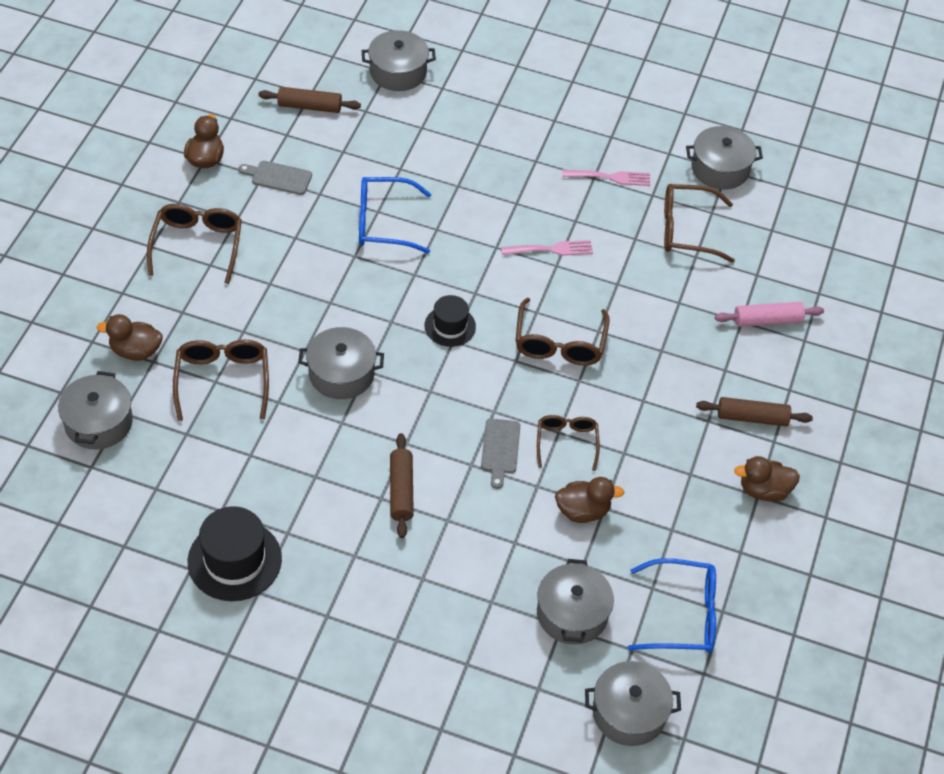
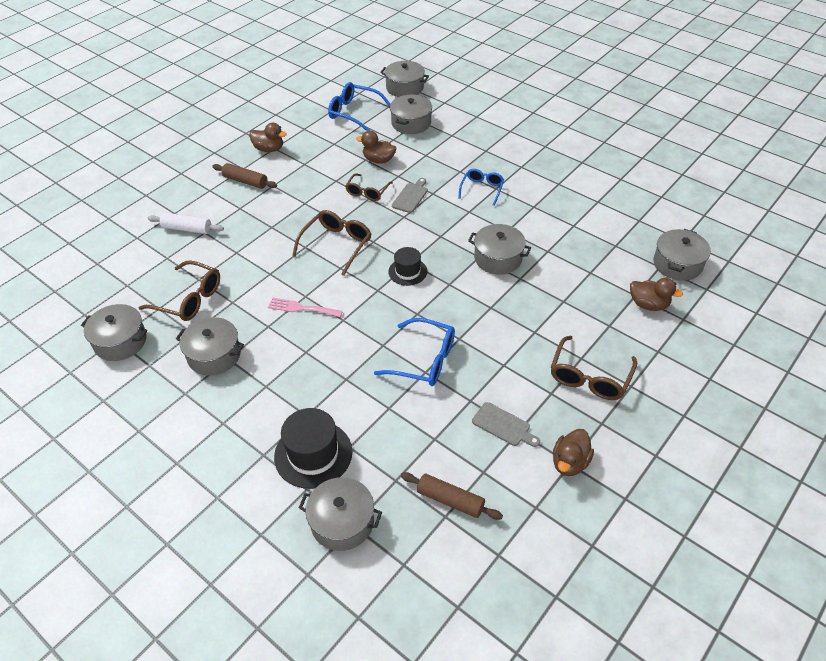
camera: 155 degrees left, 5 degrees down
(222, 380) = (585, 271): brown glasses -> none
(234, 560) = (593, 177): black hat -> black hat (313, 454)
(401, 490) = (482, 189): brown rolling pin -> blue glasses
(610, 177) = (214, 355): pink fork -> grey pot
(767, 320) = (187, 229): pink rolling pin -> white rolling pin

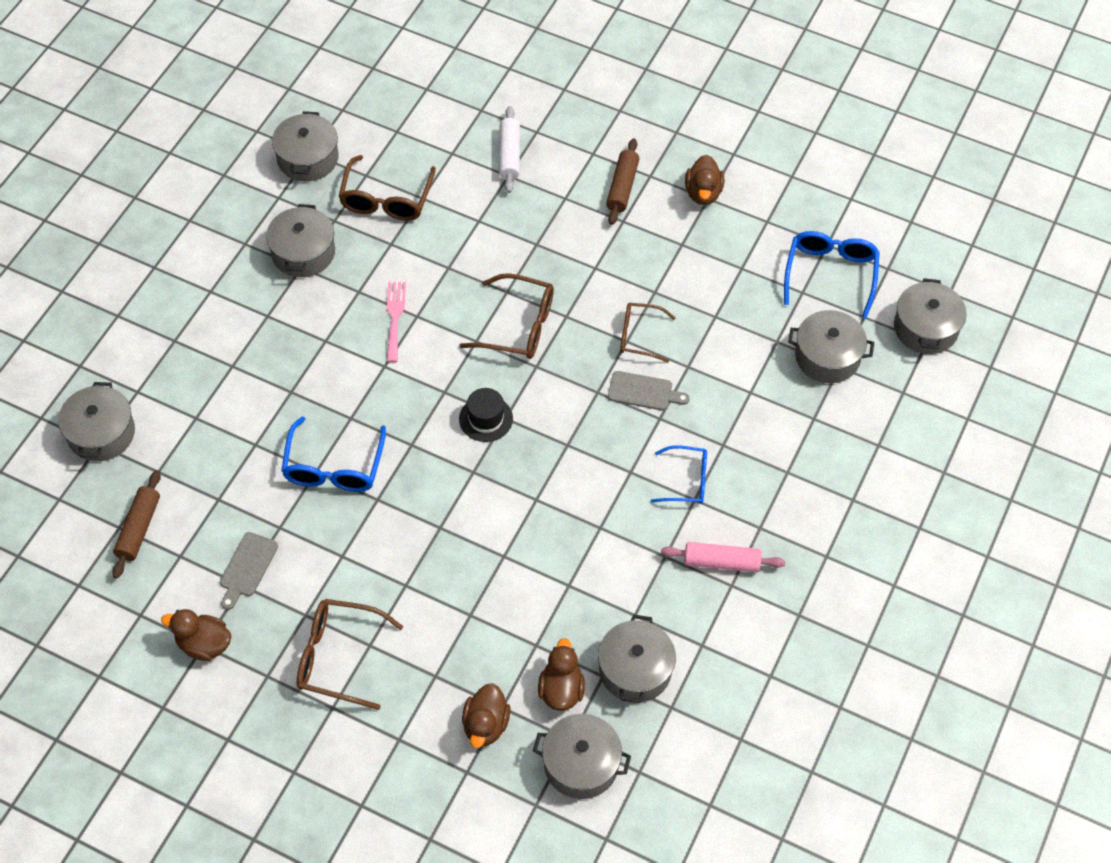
camera: 75 degrees right, 10 degrees up
(313, 454) = (181, 386): black hat -> none
(378, 160) = (718, 333): brown duck -> brown duck (561, 690)
(498, 258) = (537, 523): grey pot -> grey pot (635, 670)
(542, 184) = (721, 562): none -> pink rolling pin

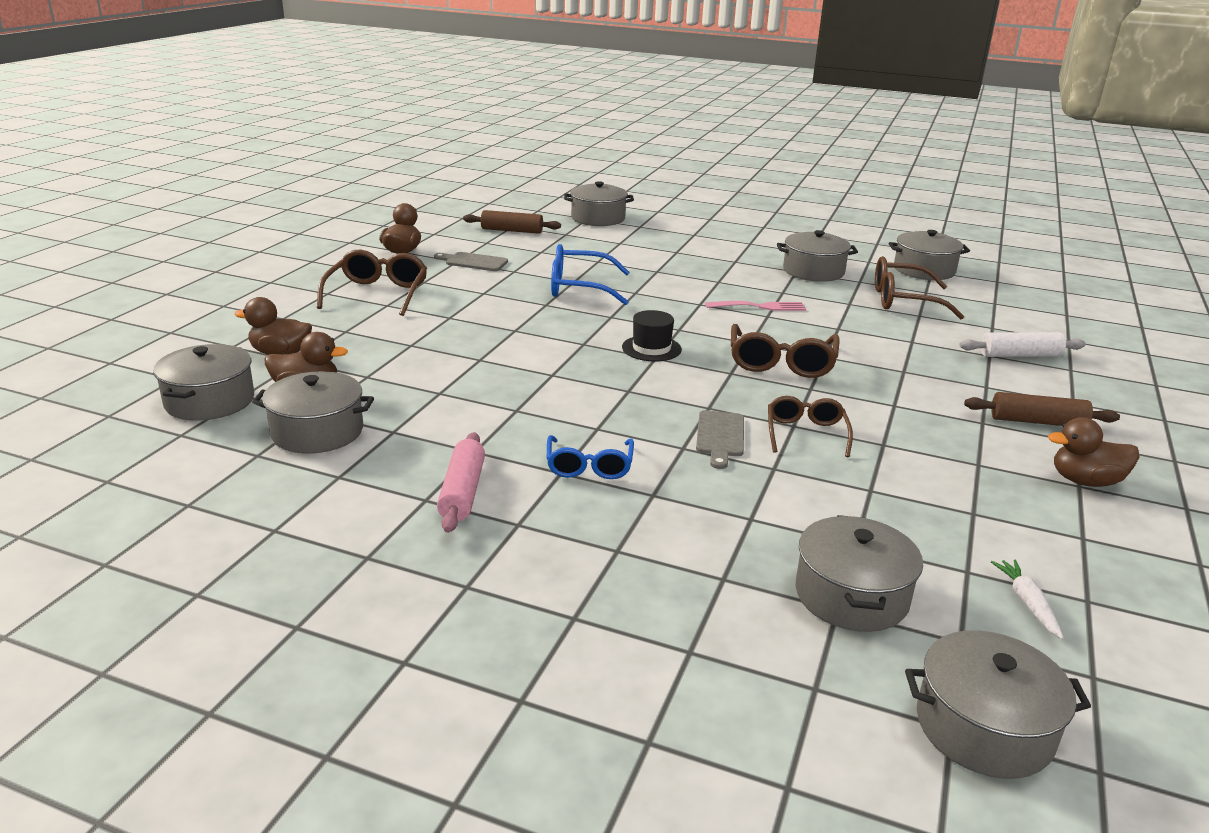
camera: 85 degrees right, 30 degrees down
(830, 274) = (1027, 603): blue glasses -> white carrot

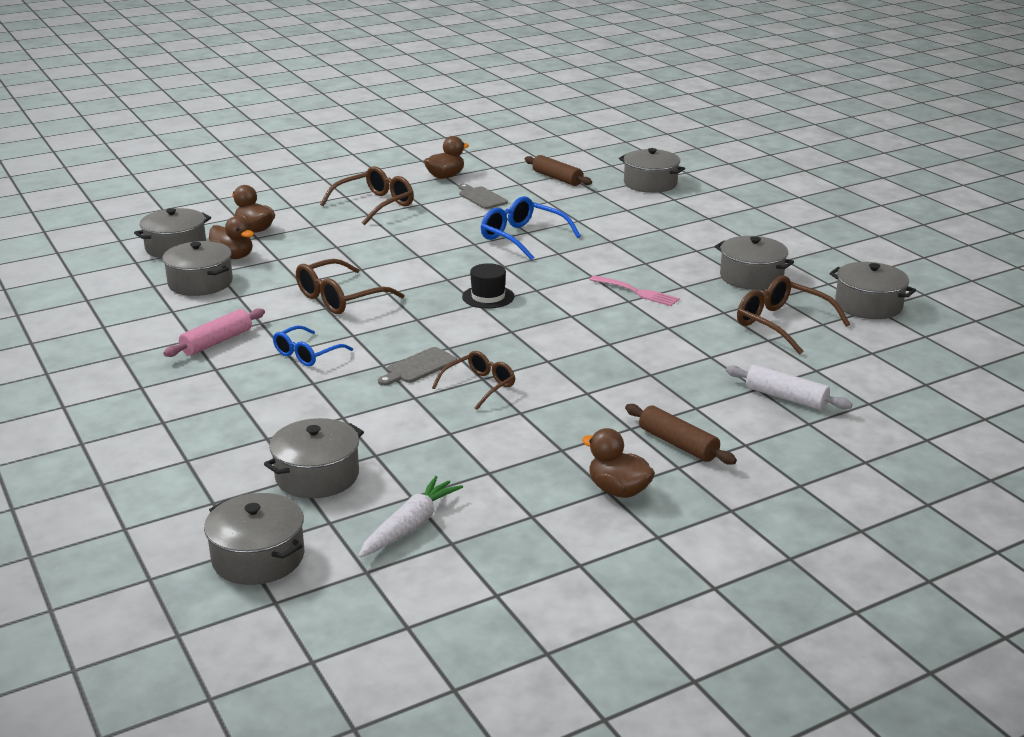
camera: 40 degrees right, 0 degrees up
(781, 363) = (563, 337): brown glasses -> brown glasses (340, 298)
(1027, 603) = (410, 526): white carrot -> white carrot, size x1.61

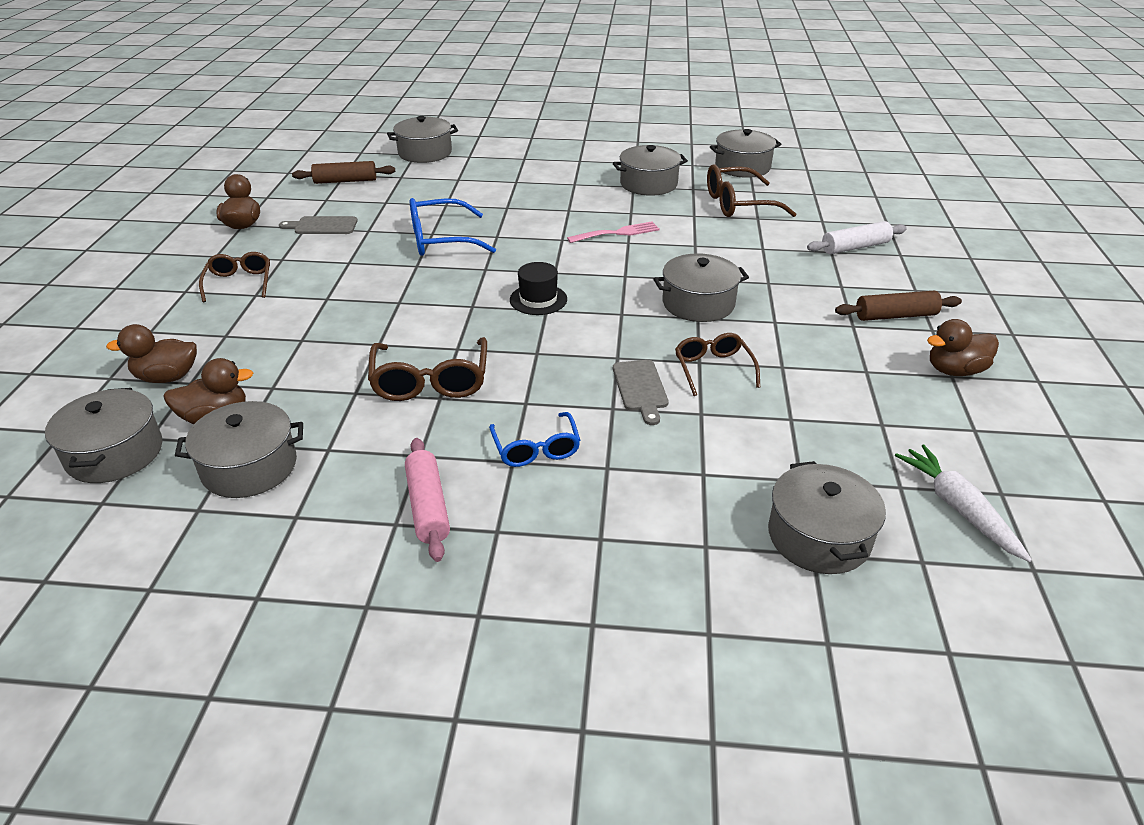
camera: 55 degrees left, 10 degrees up
(258, 557) = (973, 645): grey pot -> grey pot (698, 303)
(375, 205) = (239, 282): brown glasses -> brown glasses, size x0.66

